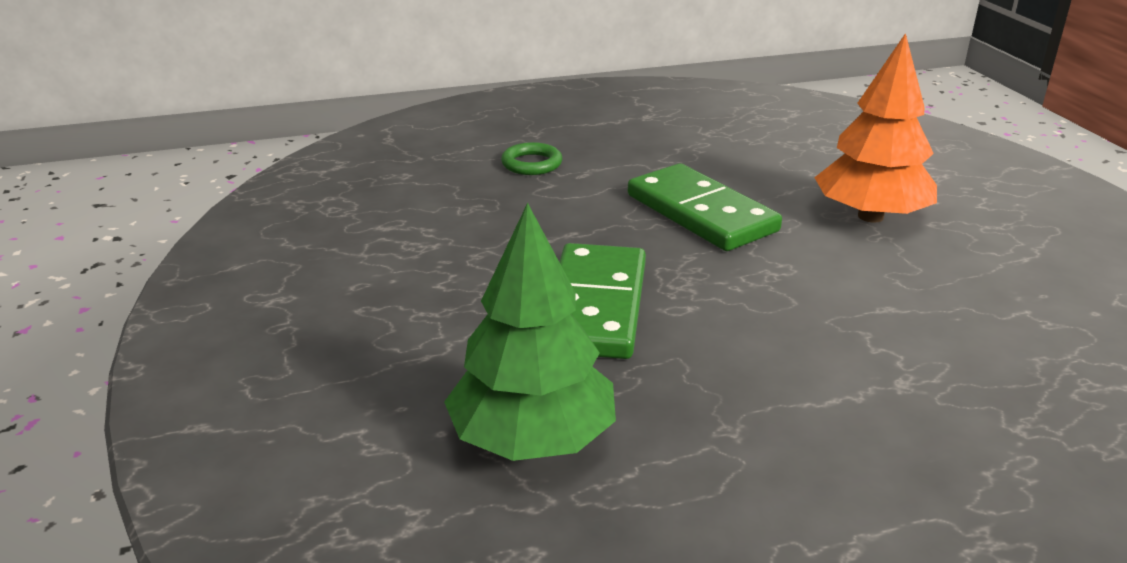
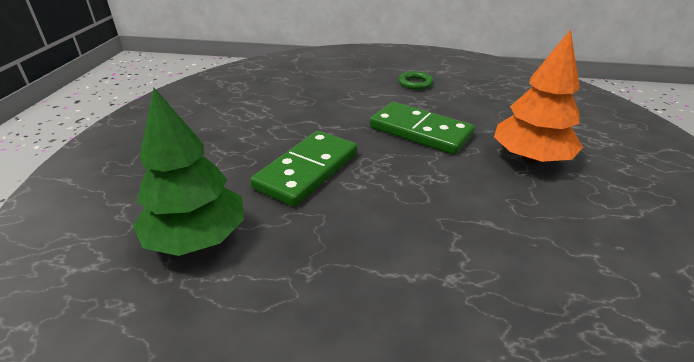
camera: 25 degrees right, 5 degrees up
(531, 164) = (352, 85): green ring -> green ring (415, 83)
(700, 213) = (420, 131): green domino -> green domino turned 45 degrees counterclockwise

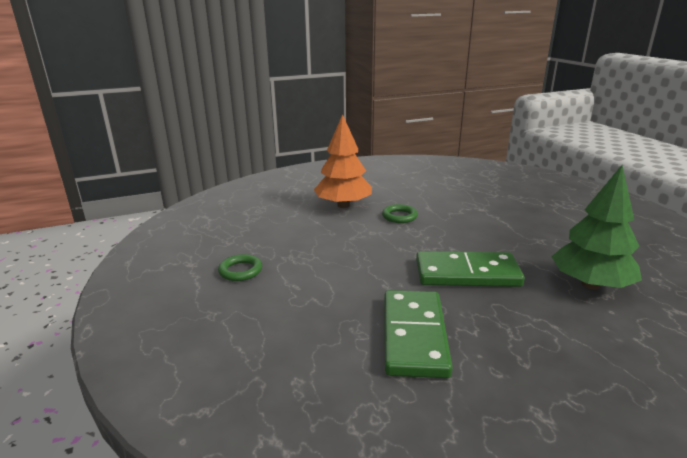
camera: 120 degrees left, 10 degrees down
(420, 131) = (348, 245): green domino -> green domino (414, 336)
(470, 185) = (399, 216): none -> green ring

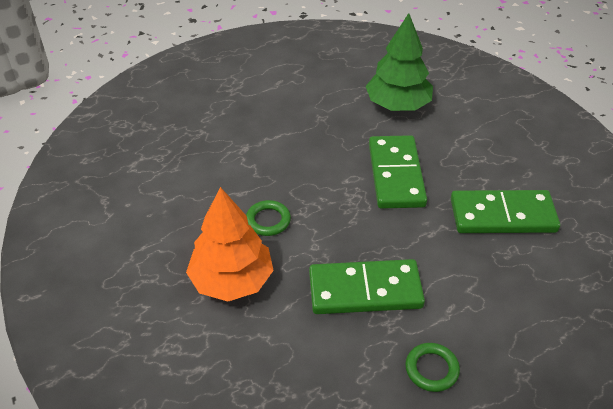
camera: 95 degrees left, 20 degrees up
(324, 249) = (365, 290): none -> green domino

